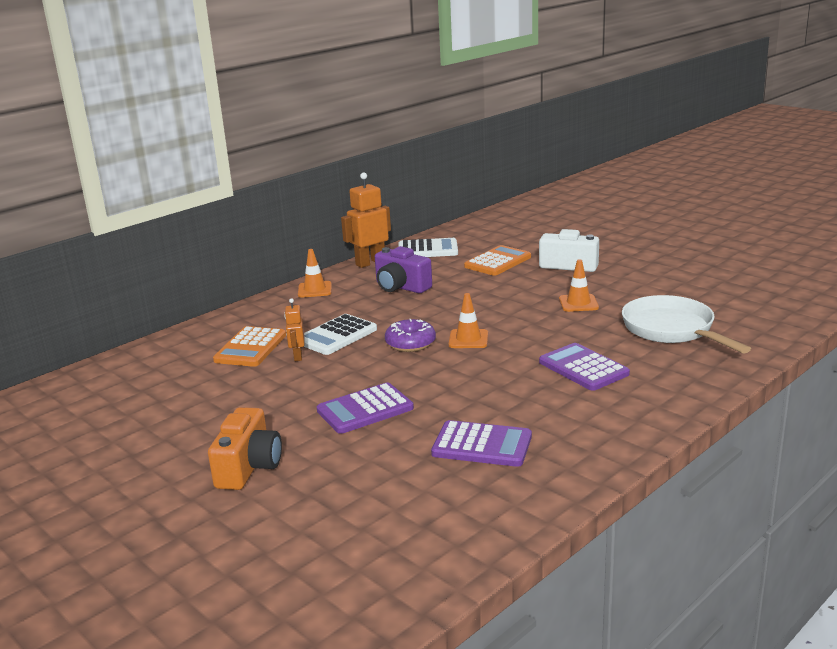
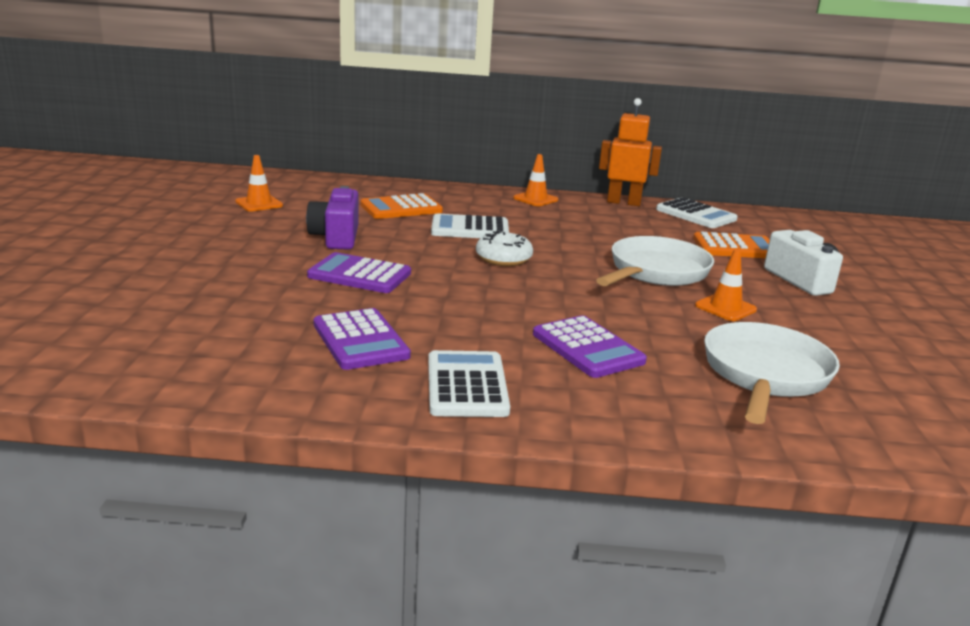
camera: 45 degrees right, 0 degrees up
(249, 467) = (216, 262): orange camera -> none
(297, 356) = (412, 226): orange robot -> none
(401, 287) = (602, 225): purple camera -> purple camera (336, 237)
(410, 343) = (503, 258): purple donut -> white donut
(468, 339) = (553, 279): orange traffic cone -> orange traffic cone (259, 204)
(501, 302) = (655, 272): none -> white pan
(583, 368) = (587, 348): purple calculator -> purple calculator turned 135 degrees clockwise
(591, 427) = (467, 385): none -> white calculator

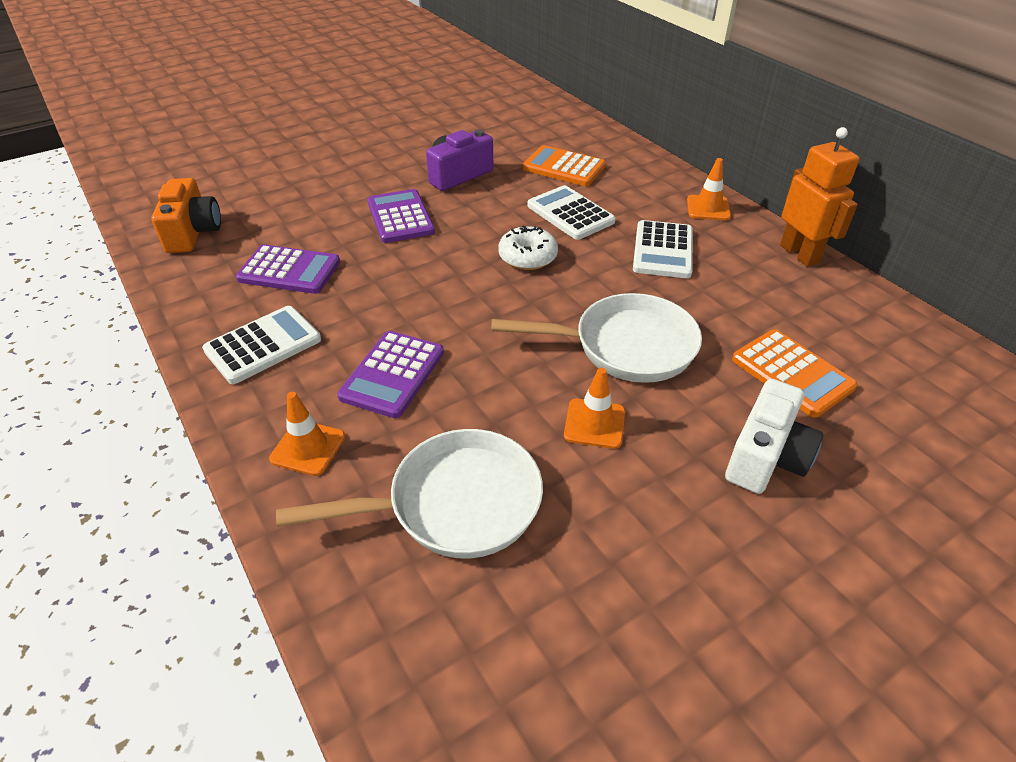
camera: 55 degrees right, 20 degrees up
(187, 363) = (193, 232): none -> orange camera
(259, 204) = (474, 121): orange traffic cone -> orange traffic cone (308, 448)
(360, 340) = (289, 271): purple calculator -> purple calculator turned 105 degrees counterclockwise
(695, 215) = (853, 310): white calculator -> white calculator (662, 250)

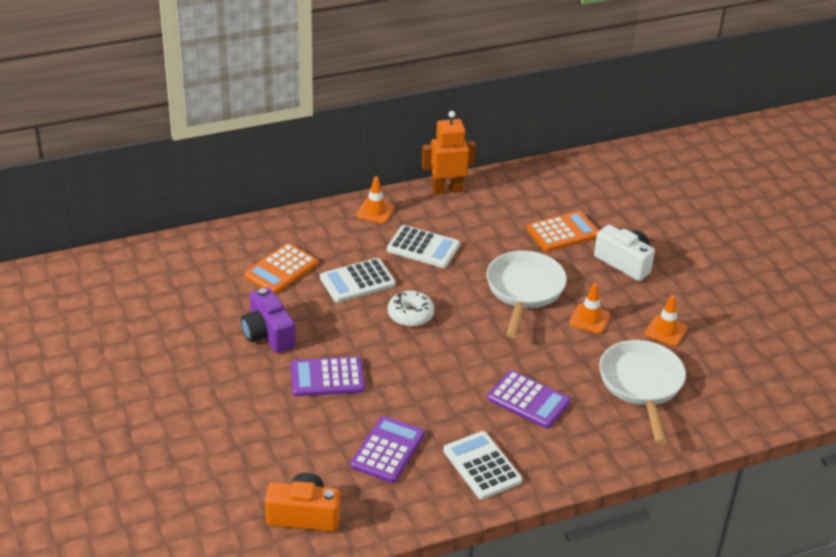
camera: 80 degrees left, 5 degrees down
(308, 448) = (589, 444): orange traffic cone -> orange traffic cone (666, 331)

